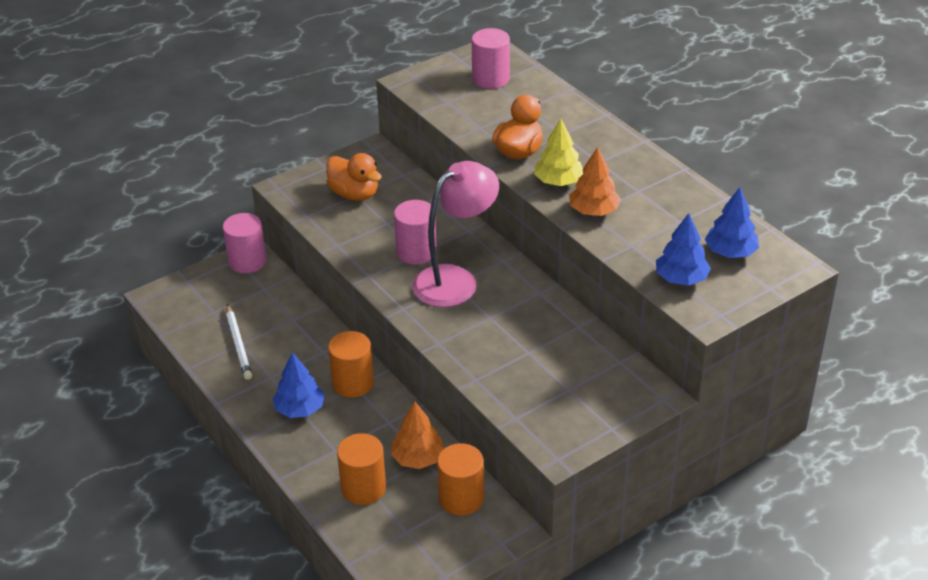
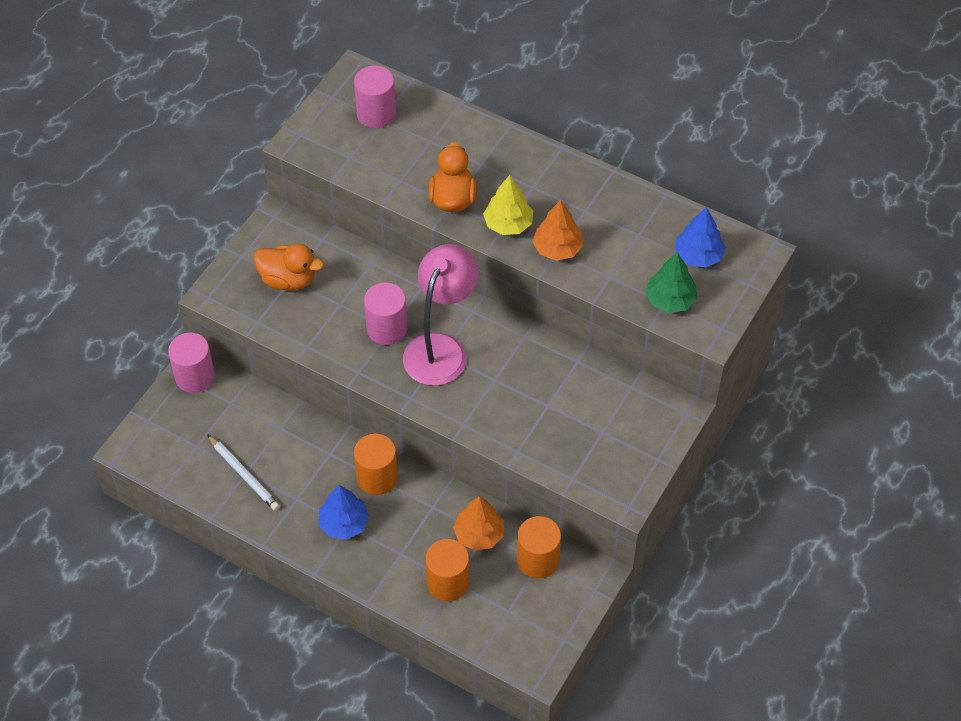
camera: 25 degrees left, 15 degrees up
(681, 278) = (670, 300): blue tree -> green tree

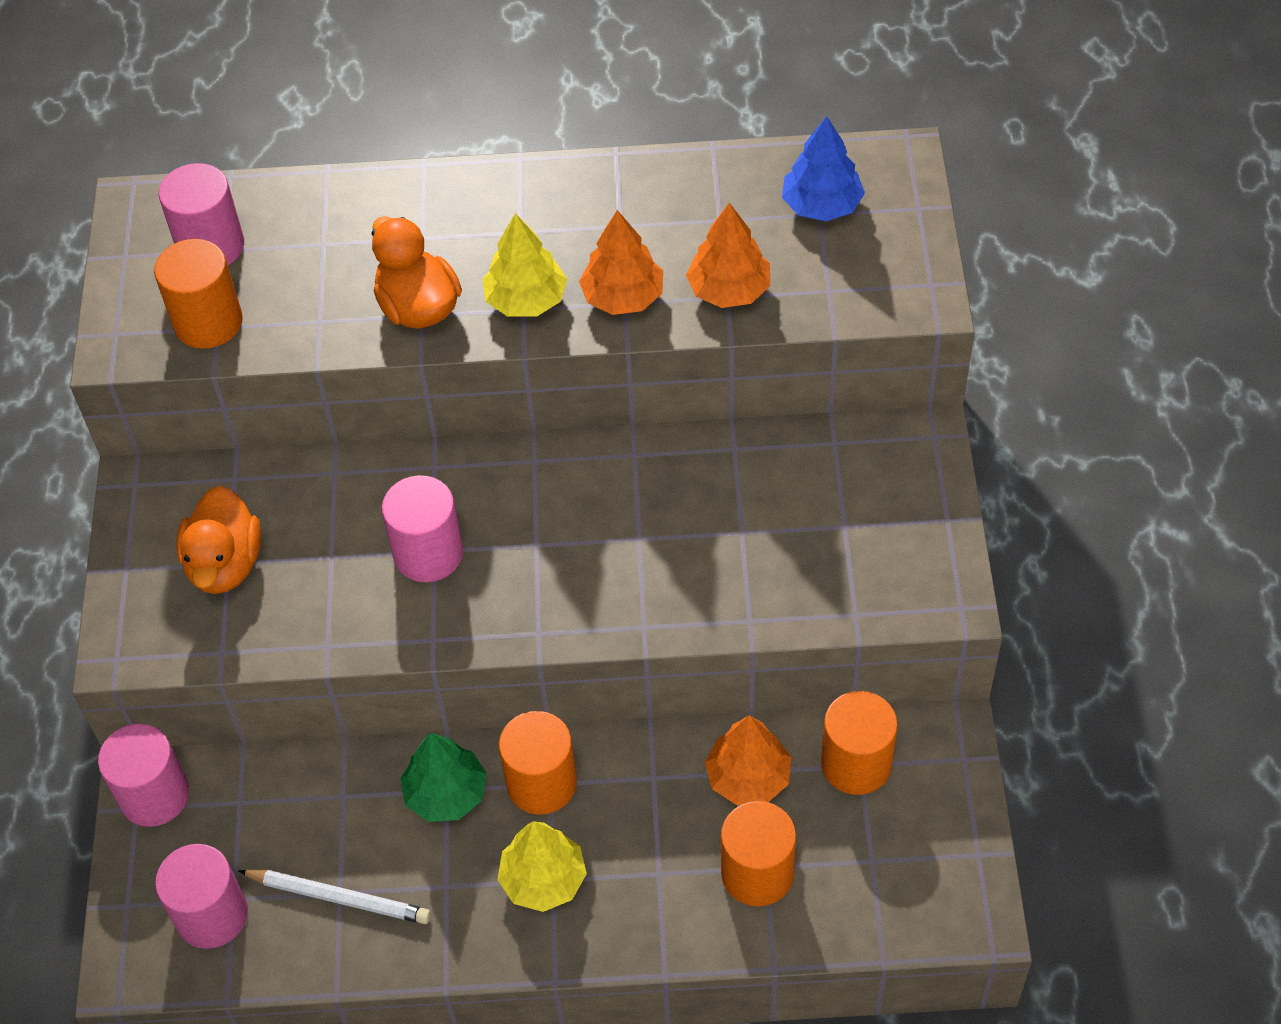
camera: 30 degrees left, 0 degrees up
(182, 448) = (212, 915): none -> pink cylinder
(288, 280) = (225, 564): orange duck -> orange duck turned 105 degrees clockwise
(344, 523) = (543, 879): blue tree -> yellow tree
(347, 152) = (208, 322): none -> orange cylinder
(441, 348) = (529, 537): pink lamp -> none
(614, 274) = (729, 289): none -> orange tree
(670, 300) = (833, 283): green tree -> green tree (446, 793)

